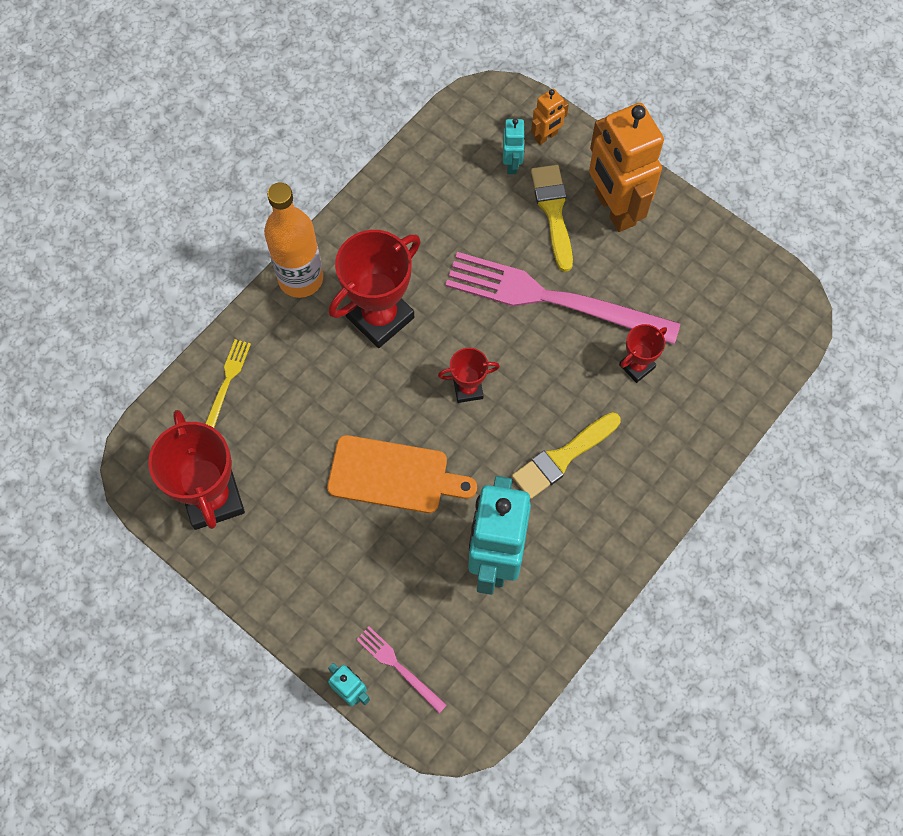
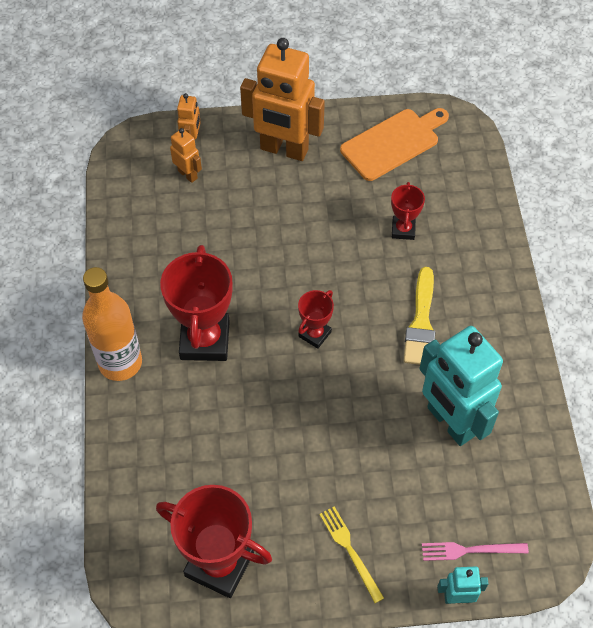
camera: 45 degrees left, 10 degrees down
(227, 383) = (142, 477): yellow fork -> yellow fork (350, 551)
(394, 475) = (328, 431): orange cutting board -> orange cutting board (393, 143)
(512, 164) = (188, 174): turquoise robot -> orange robot
(553, 212) = (247, 182): yellow brush -> none
(553, 299) = (307, 234): pink fork -> none

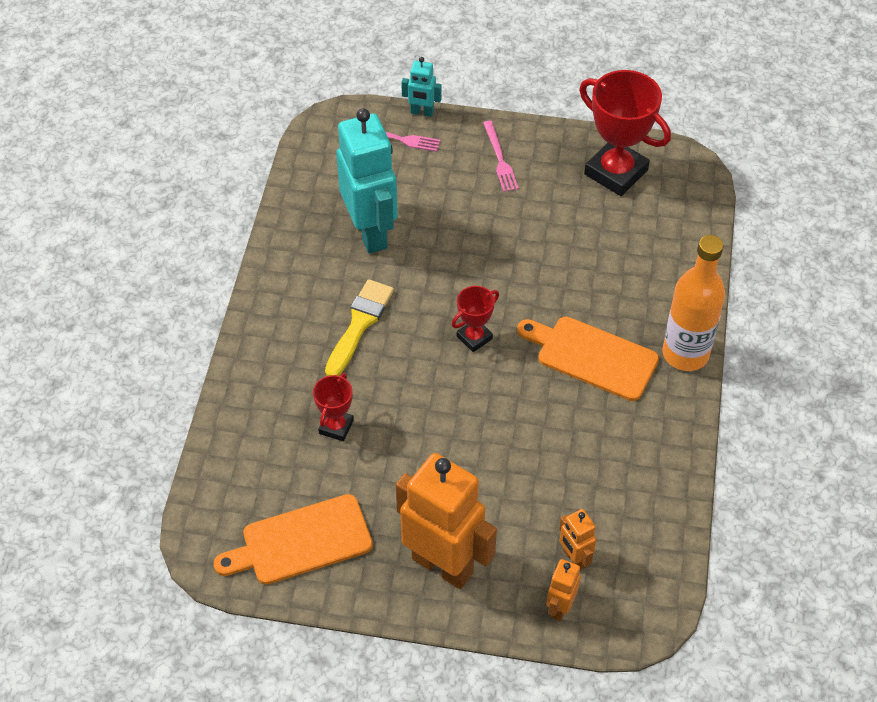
camera: 165 degrees left, 5 degrees down
(205, 340) = (592, 357): red trophy -> orange cutting board
(350, 551) = (500, 159): yellow fork -> pink fork

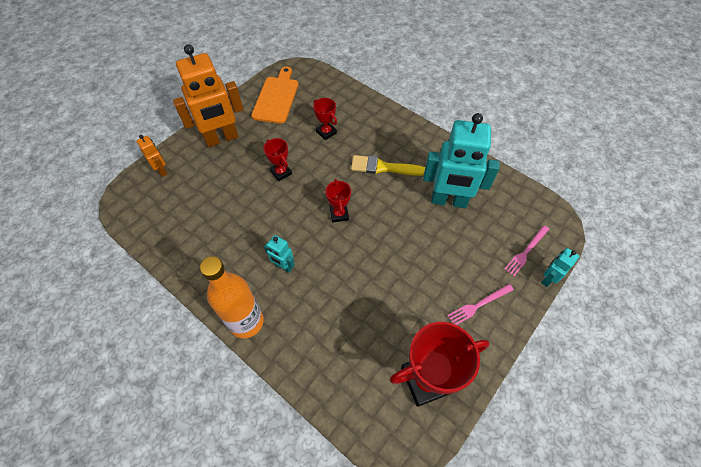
camera: 120 degrees right, 5 degrees up
(359, 324) = (383, 167): yellow brush -> yellow brush turned 135 degrees clockwise
(453, 443) = (281, 172): none -> red trophy
(500, 159) = (478, 305): pink fork -> pink fork turned 45 degrees counterclockwise
(574, 559) = (178, 189): orange robot -> none
(592, 357) = (283, 266): orange cutting board -> turquoise robot

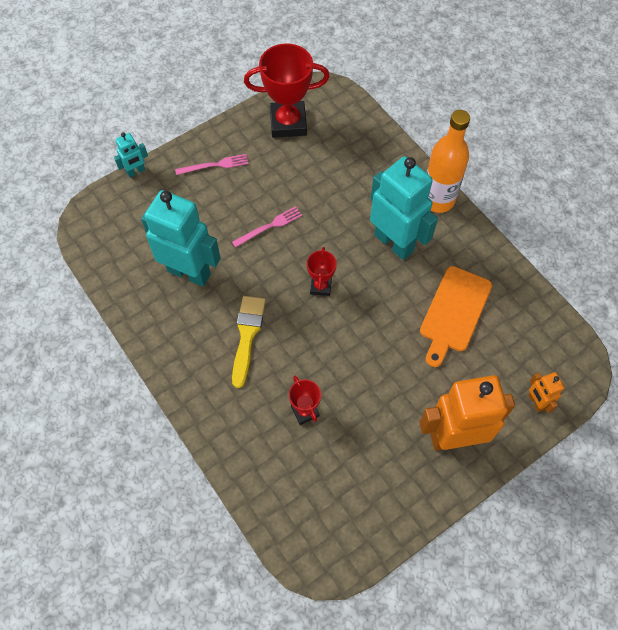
camera: 165 degrees left, 5 degrees up
(276, 97) = (364, 501): orange cutting board -> orange cutting board (454, 312)
(281, 172) = (379, 360): red trophy -> none
(283, 266) = (394, 242): turquoise robot -> turquoise robot, size x2.19
(383, 167) = (247, 335): yellow brush -> yellow brush turned 105 degrees counterclockwise
(526, 251) = (139, 200): pink fork -> pink fork (269, 226)

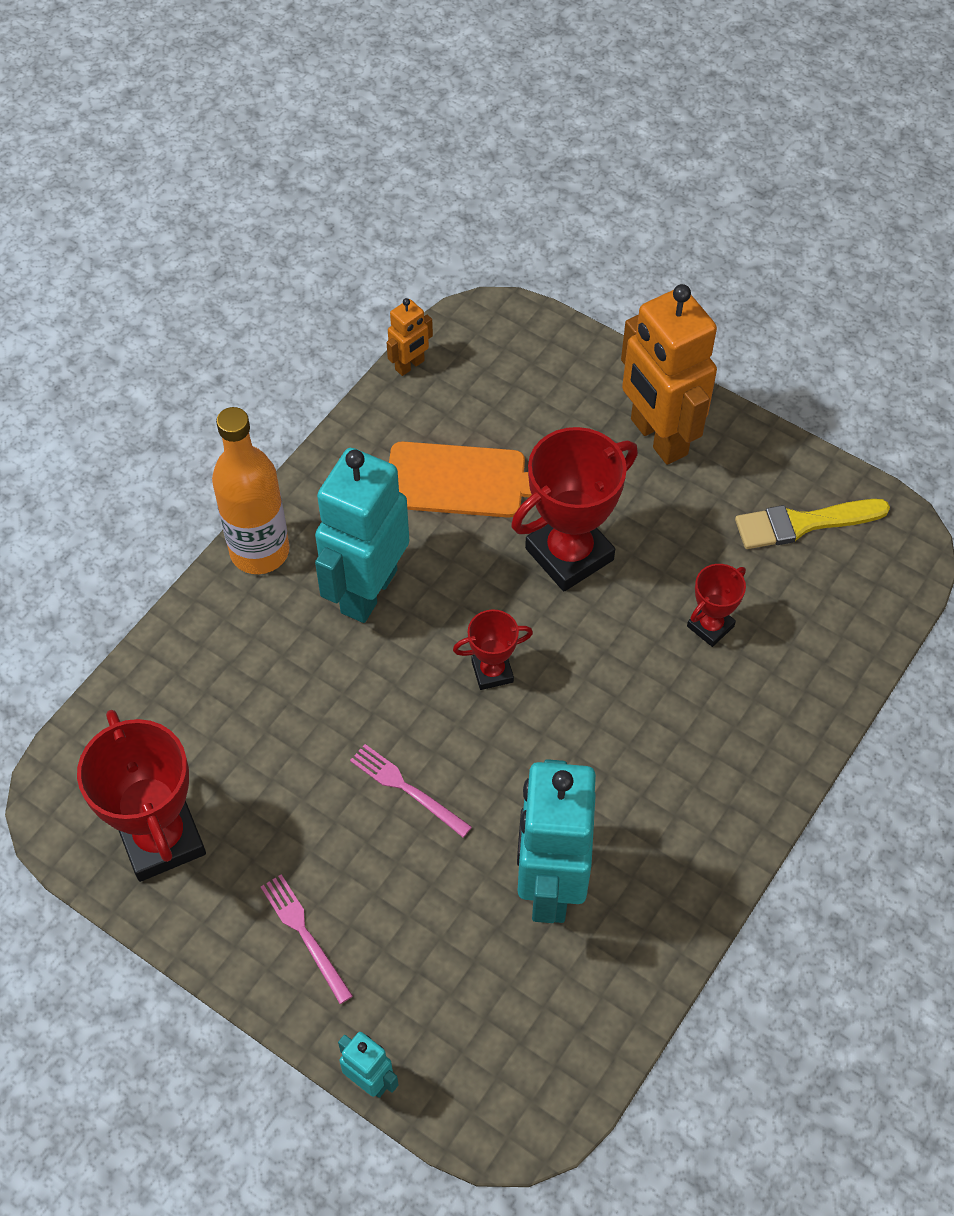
camera: 110 degrees left, 5 degrees down
(247, 335) = (626, 748): yellow brush -> yellow brush (803, 523)
(383, 352) = (569, 554): none -> red trophy
(536, 402) = (561, 358): orange robot -> orange robot (410, 365)

